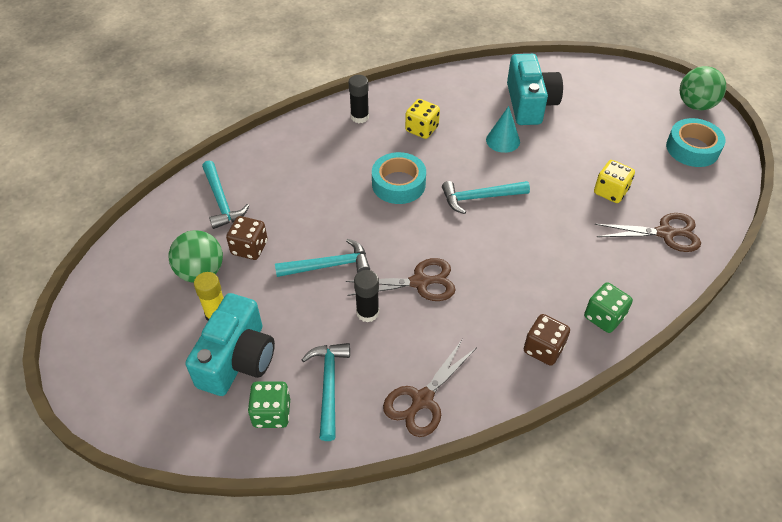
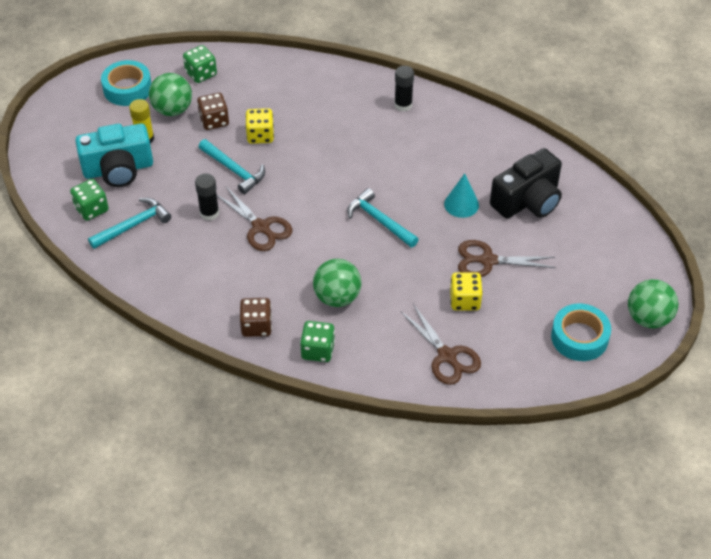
camera: 55 degrees right, 0 degrees up
(176, 226) = (201, 73): none -> green dice
(221, 201) = (243, 81): turquoise hammer -> none
(398, 184) = (349, 166): turquoise tape -> turquoise tape (127, 89)
(422, 129) = (425, 148): yellow dice -> yellow dice (260, 135)
(422, 399) = (159, 279): brown scissors -> brown scissors (488, 260)
(530, 104) = (528, 200): turquoise camera -> black camera
(549, 271) = (337, 297): none -> green ball

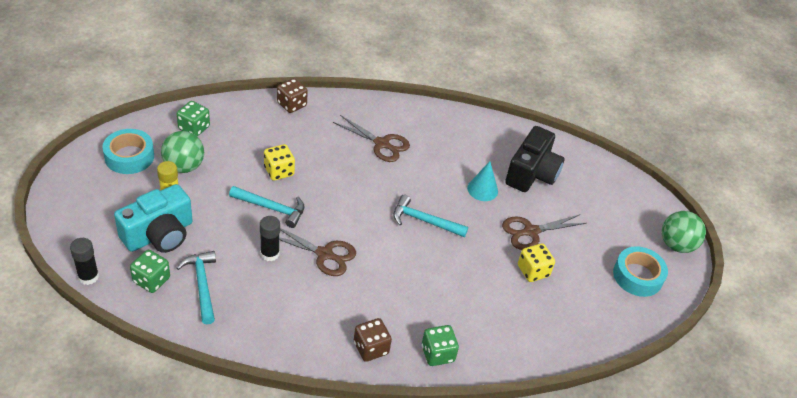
camera: 30 degrees left, 5 degrees down
(133, 225) = (202, 285): turquoise hammer -> turquoise hammer turned 45 degrees counterclockwise
(214, 121) = (229, 168): brown dice -> brown dice (292, 104)
(337, 297) = (427, 299): green ball -> none
(403, 105) = (387, 117): black glue stick -> black glue stick (88, 277)
(447, 356) = (547, 324): brown scissors -> brown scissors (381, 144)

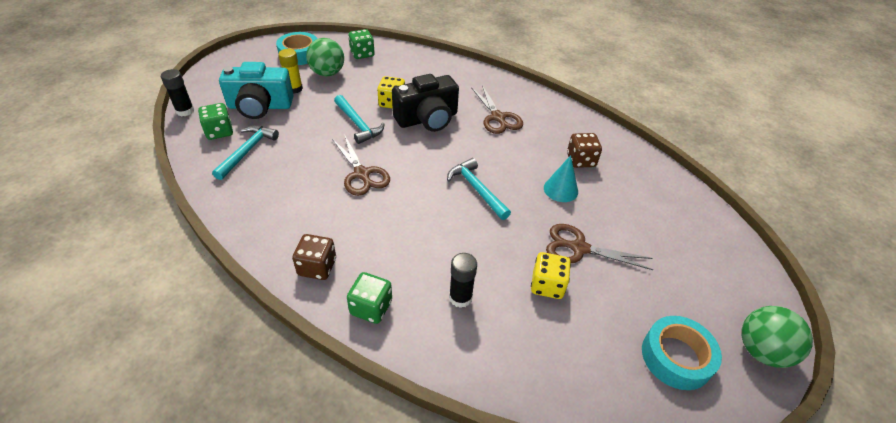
camera: 40 degrees right, 0 degrees up
(270, 253) = (320, 154): black glue stick -> black glue stick (460, 297)
(292, 104) = (451, 65): brown dice -> brown dice (581, 160)
(532, 173) = (628, 198): black camera -> black camera (427, 119)

